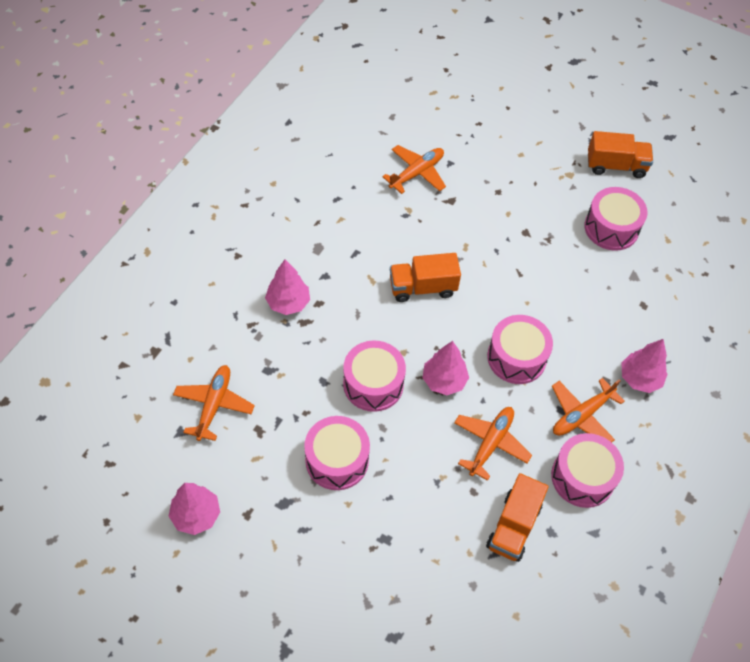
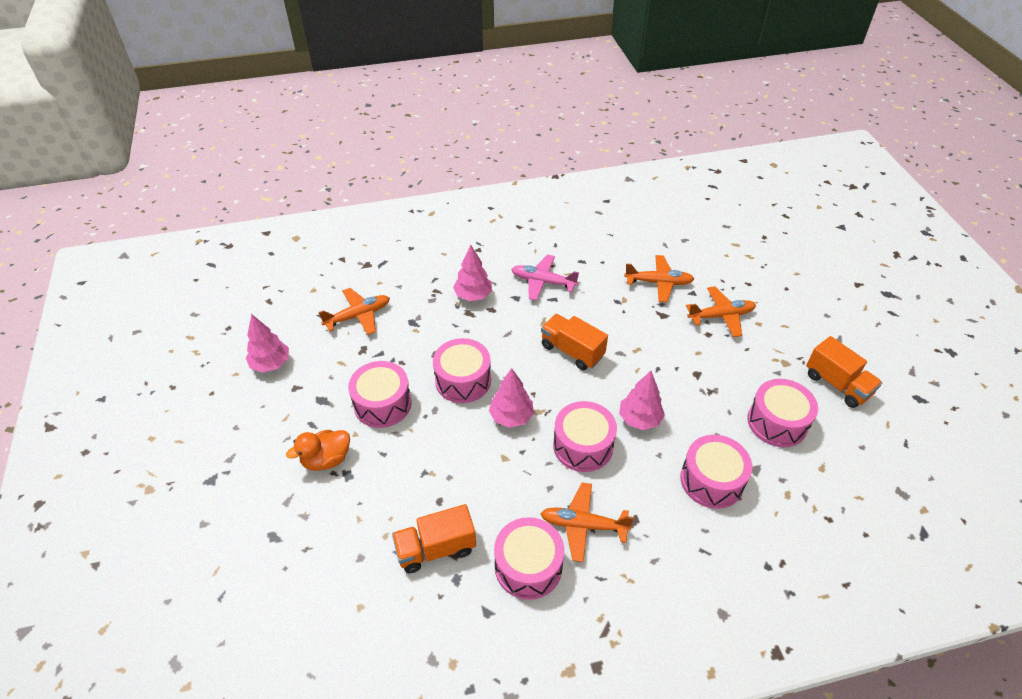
camera: 50 degrees right, 10 degrees down
(329, 244) = (542, 282): none -> pink plane
(353, 544) = (326, 459): none -> orange duck
(491, 443) = (491, 482): orange plane -> orange plane (721, 316)
(619, 308) = (711, 480): none -> pink drum
(639, 378) = (665, 542): pink tree -> pink tree (639, 419)

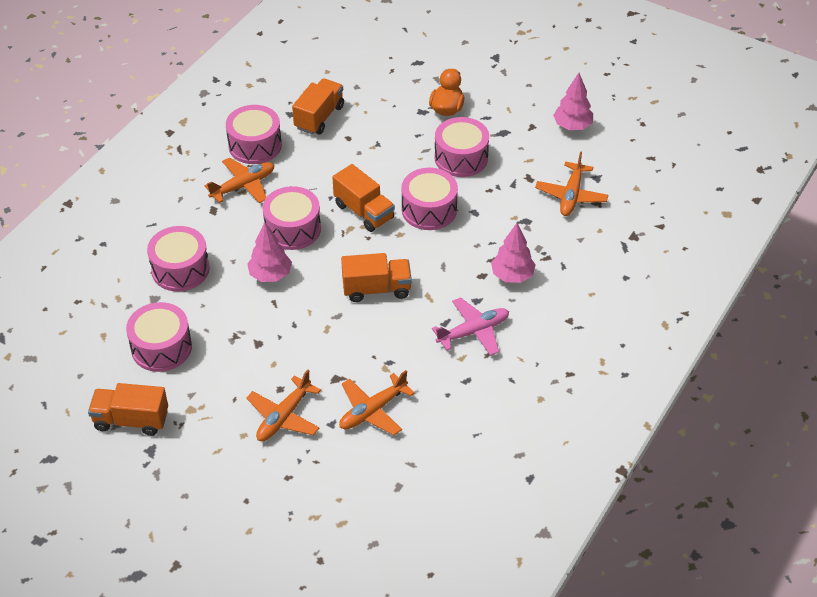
camera: 135 degrees right, 0 degrees up
(511, 417) = (364, 212): pink tree -> orange truck

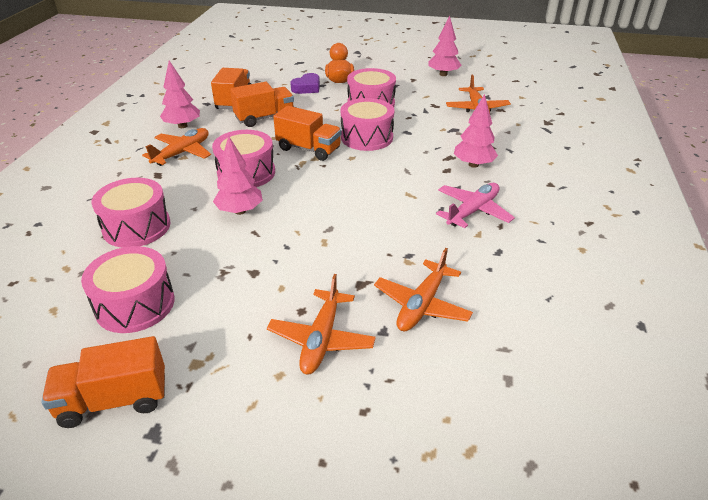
camera: 20 degrees left, 10 degrees down
(255, 145) = (182, 126): pink drum -> pink tree
(376, 289) = (356, 199): orange truck -> orange truck (264, 118)
(405, 113) = (307, 88): none -> purple heart

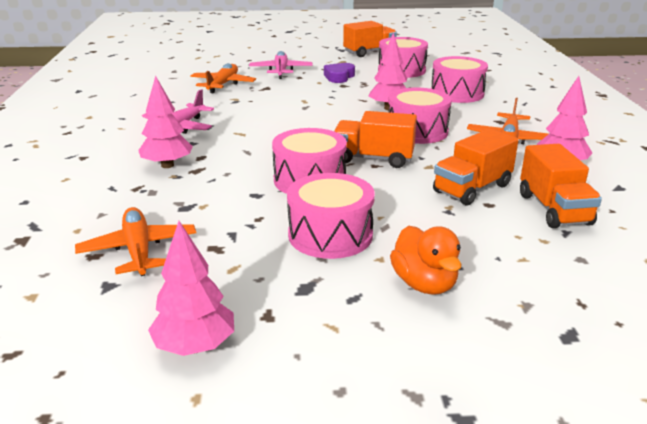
camera: 165 degrees right, 10 degrees down
(307, 88) = (469, 254): purple heart -> purple heart (339, 77)
(321, 339) = (281, 71): orange plane -> pink plane

